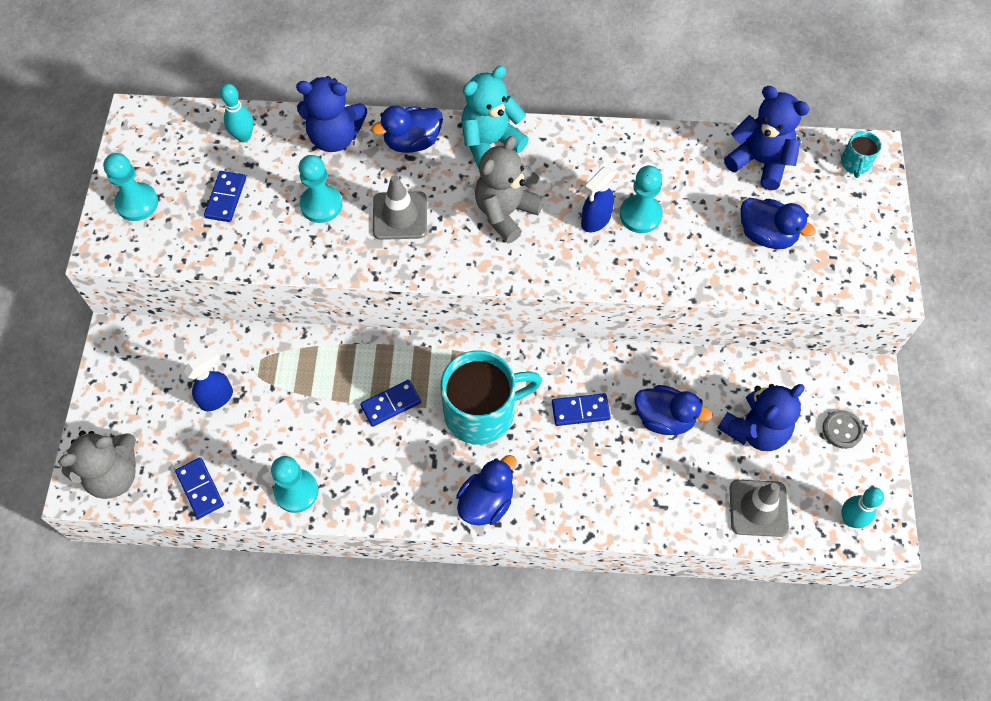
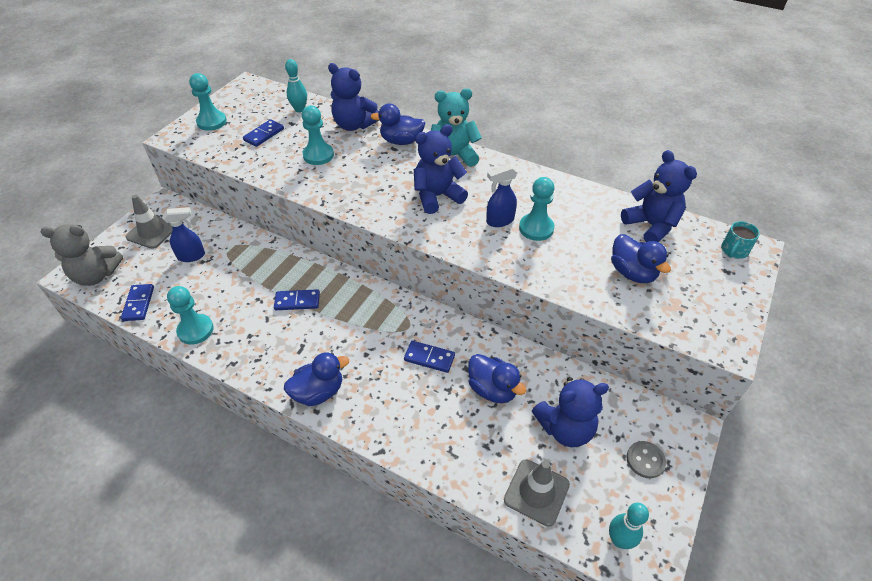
camera: 25 degrees right, 15 degrees down
(400, 216) = (364, 176): grey traffic cone -> grey traffic cone (152, 232)
(482, 412) = (356, 330): turquoise mug -> none
(506, 212) = (437, 196): grey teddy bear -> blue teddy bear

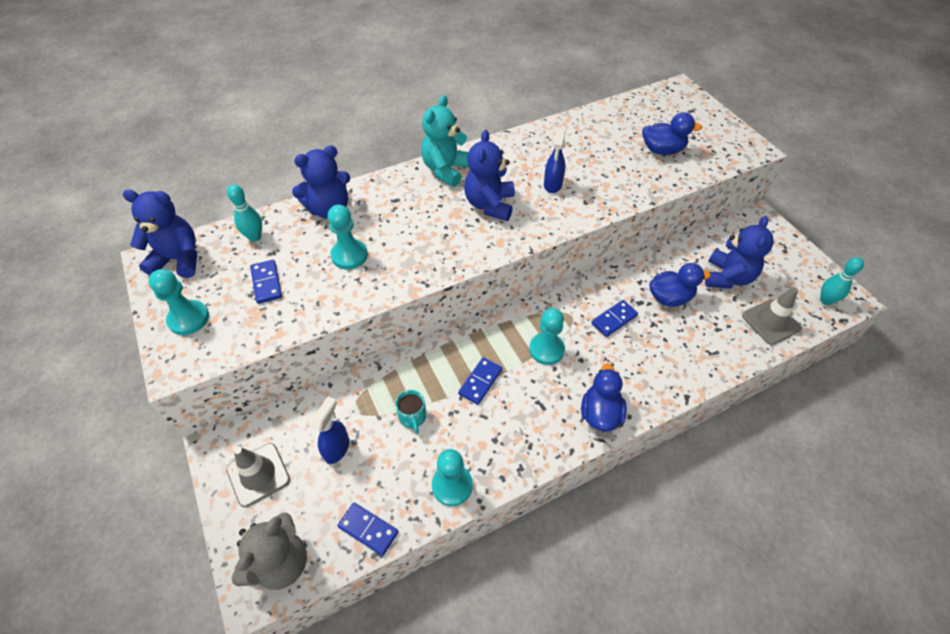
camera: 55 degrees left, 5 degrees up
(401, 141) = (390, 190): blue duck -> none
(536, 228) = (578, 170): turquoise pawn -> turquoise pawn (546, 349)
(645, 460) = (774, 253): grey button -> none
(651, 225) = (623, 116): blue teddy bear -> blue teddy bear (178, 259)
(734, 251) = (676, 96): turquoise mug -> turquoise mug (412, 417)

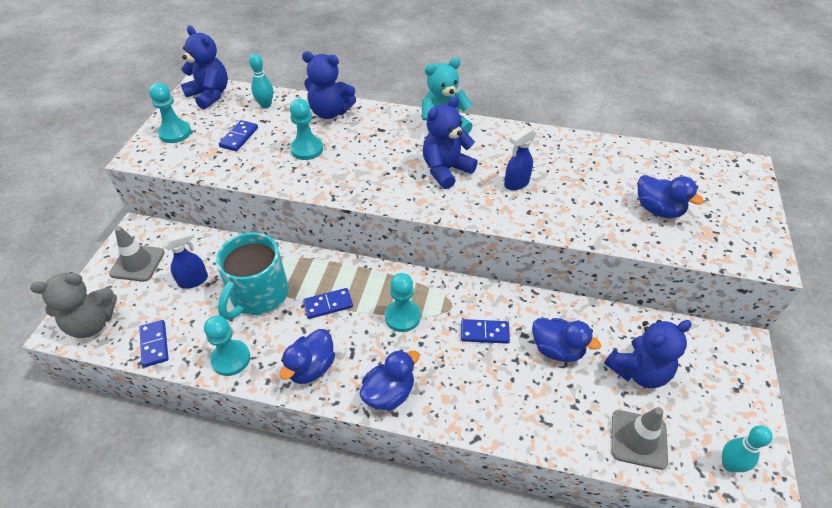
camera: 40 degrees right, 5 degrees down
(412, 417) = (258, 295): turquoise mug -> turquoise mug, size x2.23
(524, 440) = (311, 368): none -> blue duck

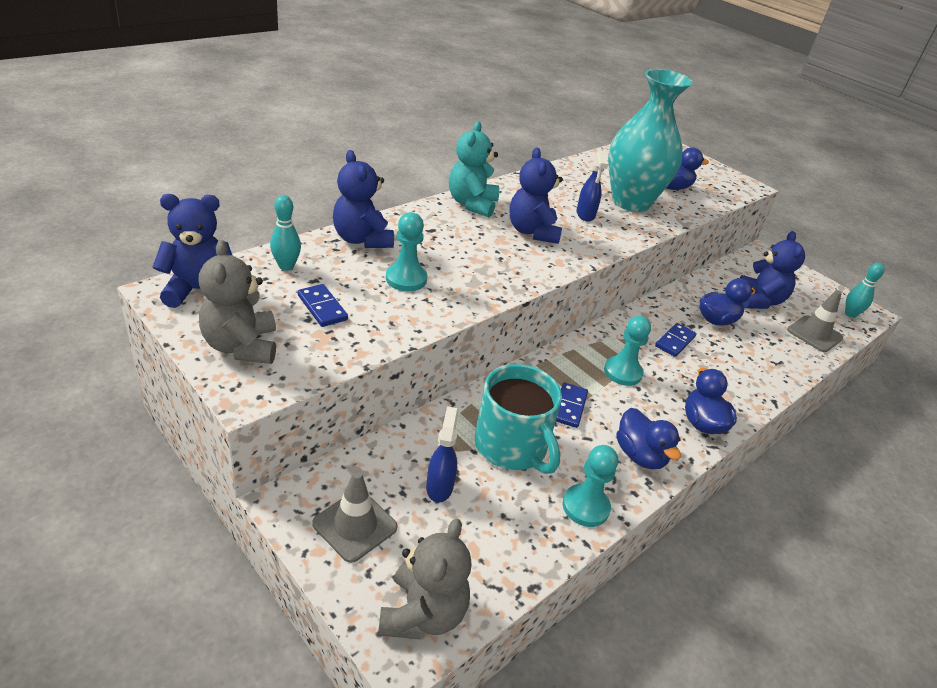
camera: 60 degrees left, 10 degrees down
(154, 344) = (512, 563): blue domino -> none
(175, 133) = (241, 346): turquoise pawn -> grey teddy bear
(330, 112) = (362, 239): blue teddy bear -> blue teddy bear turned 105 degrees clockwise
(583, 197) = (630, 202): none -> turquoise vase

